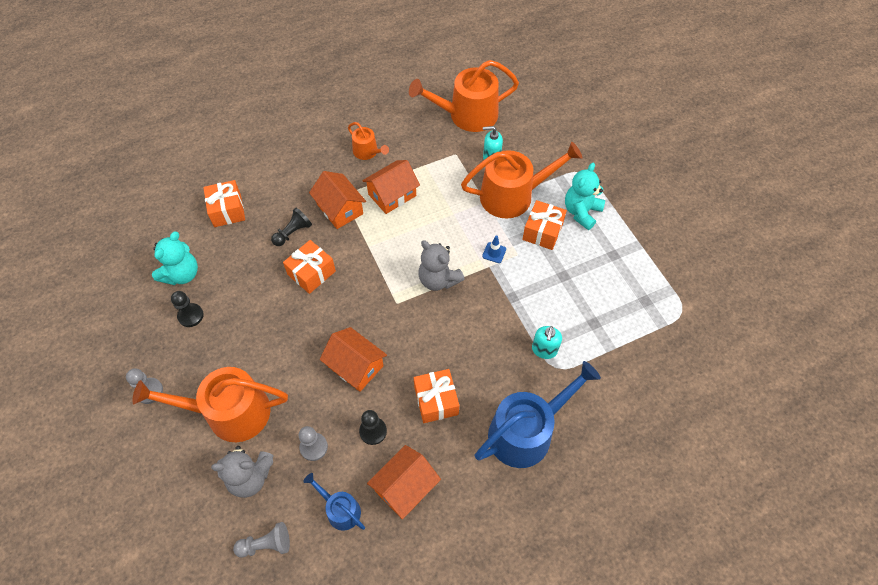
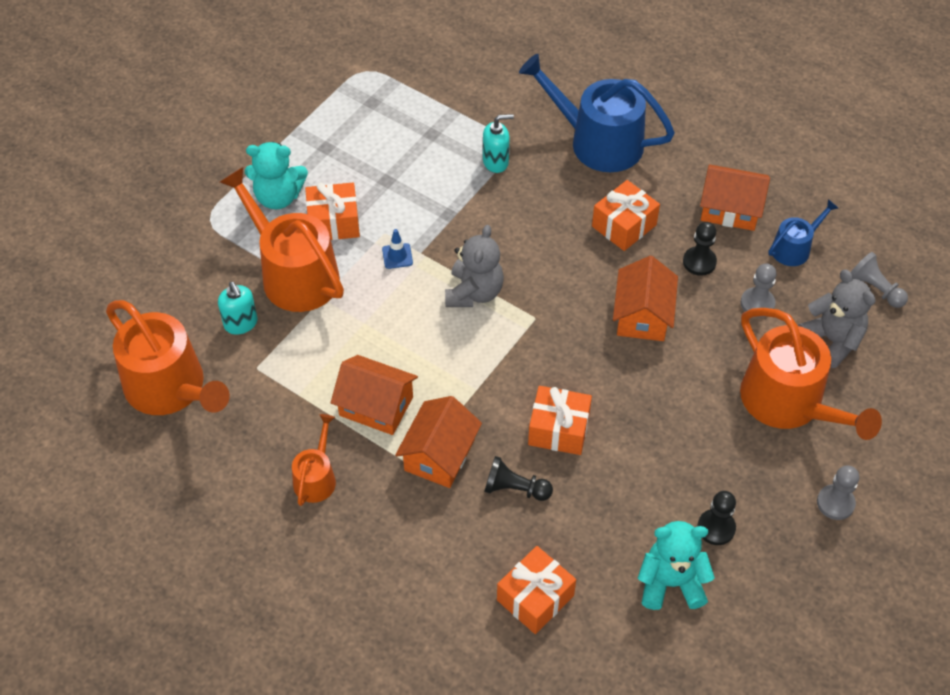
camera: 120 degrees left, 5 degrees down
(340, 510) = (794, 248): blue watering can -> blue watering can turned 135 degrees counterclockwise

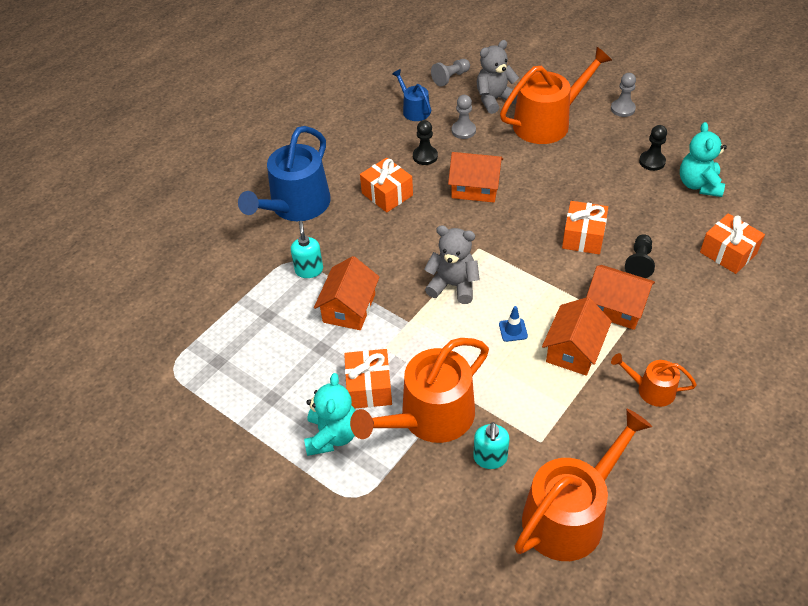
camera: 85 degrees left, 5 degrees down
(241, 324) = (490, 458): turquoise soap dispenser -> turquoise soap dispenser turned 120 degrees clockwise
(397, 256) = (412, 338): blue traffic cone -> blue traffic cone (513, 330)
(730, 209) = (375, 138): orange house -> orange house (349, 308)

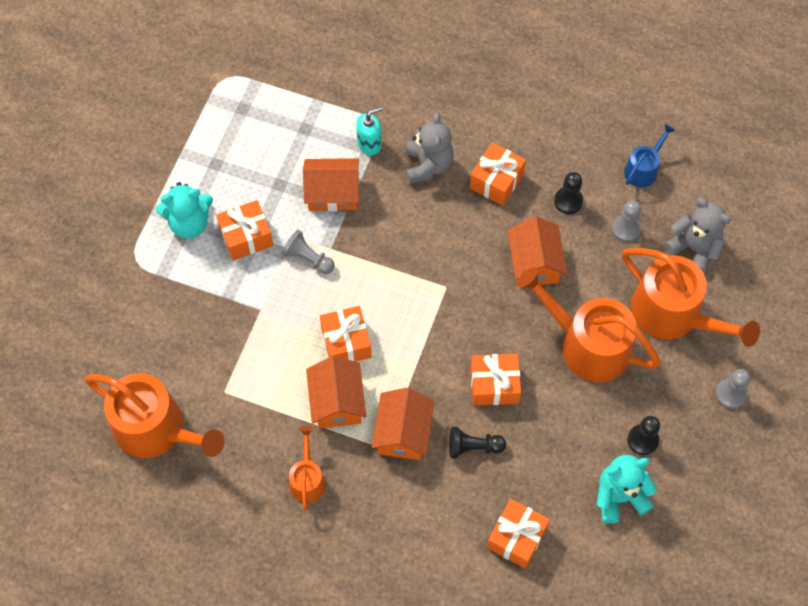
camera: 70 degrees right, 15 degrees up
(296, 206) = (452, 104): blue watering can -> none
(430, 417) = (227, 295): orange watering can -> orange watering can (587, 345)
(450, 78) = (717, 192): grey pawn -> grey pawn (308, 258)
(453, 285) = (387, 275): grey teddy bear -> grey teddy bear (428, 165)
(490, 458) = (197, 354): turquoise soap dispenser -> none
(513, 330) = (346, 342): blue traffic cone -> orange gift
(574, 350) = (337, 402): orange house -> orange house turned 75 degrees clockwise

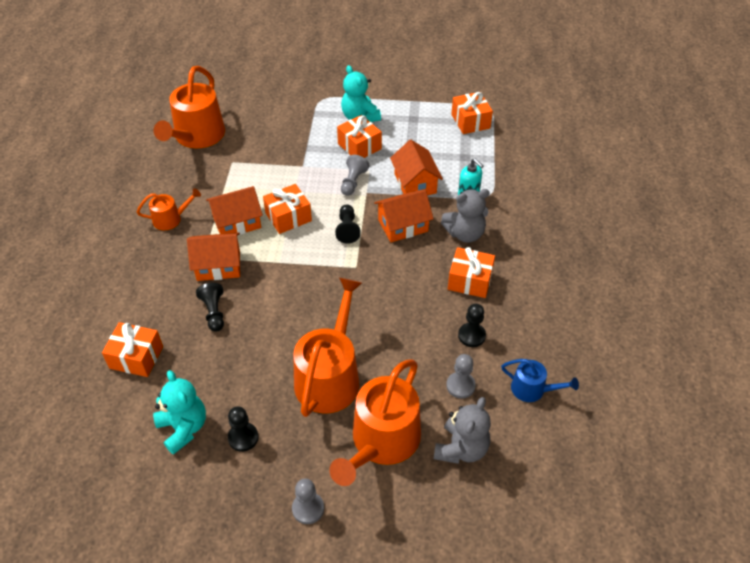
camera: 75 degrees right, 15 degrees down
(385, 282) = (347, 229): none -> black pawn
(494, 385) = (273, 316): orange gift -> orange gift (470, 121)
(534, 263) = (399, 322): orange house -> orange house (403, 225)

